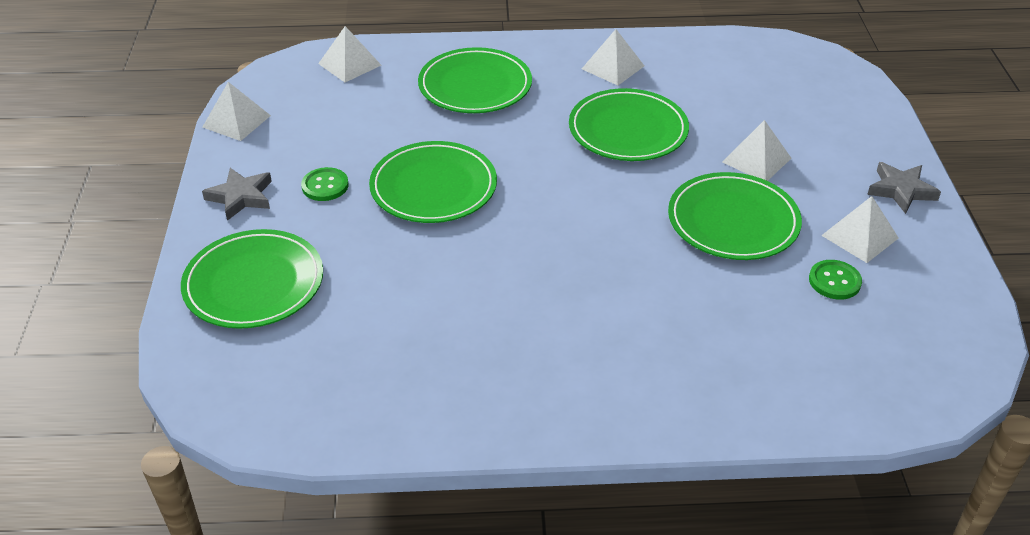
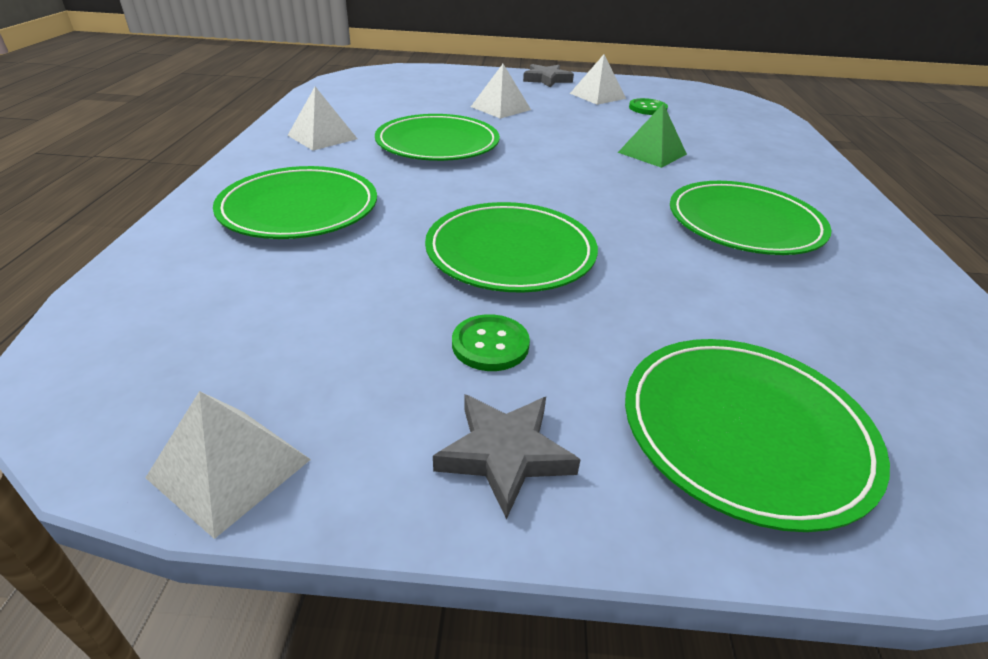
camera: 85 degrees left, 5 degrees down
(349, 64) = (145, 307): white pyramid -> none
(671, 275) = (652, 153): none -> green pyramid
(733, 221) = (580, 125): green plate -> green plate (744, 223)

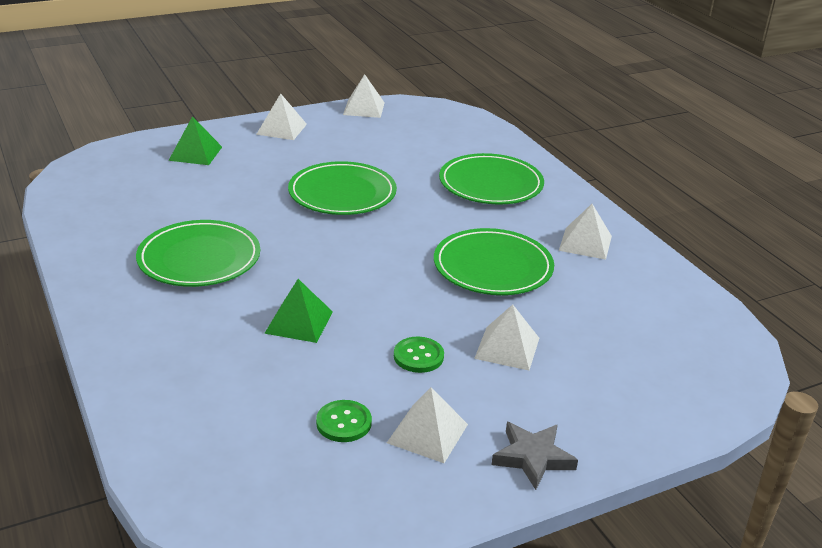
camera: 150 degrees right, 5 degrees down
(490, 345) = (314, 153): green button -> green button (418, 356)
(505, 454) = (281, 129): grey star -> white pyramid
(744, 431) = (195, 153): green plate -> green pyramid

